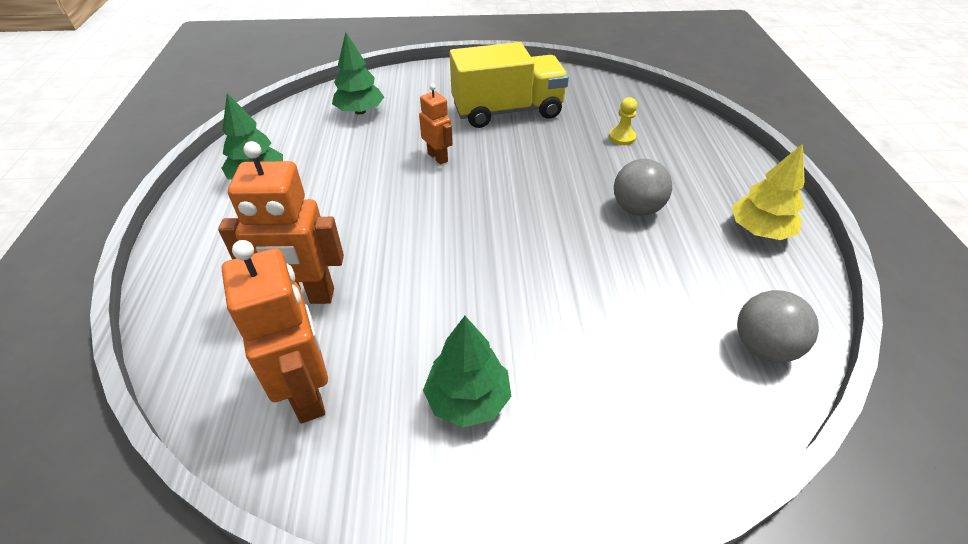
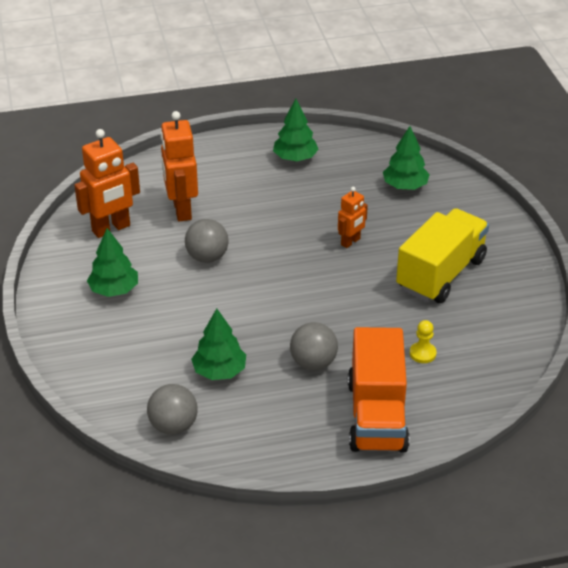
camera: 80 degrees right, 5 degrees down
(424, 279) = (207, 257): none -> grey ball
(507, 111) = (441, 274): yellow truck -> yellow truck turned 120 degrees counterclockwise
(654, 289) = (219, 371): none -> green tree
(713, 176) = (376, 415): none -> orange truck
(759, 231) = (303, 439): yellow tree -> none

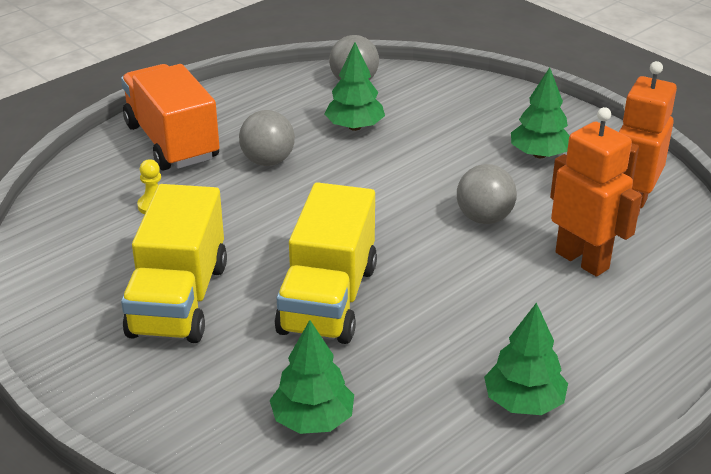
camera: 150 degrees right, 5 degrees down
(351, 242) = (328, 299): orange robot -> yellow truck

